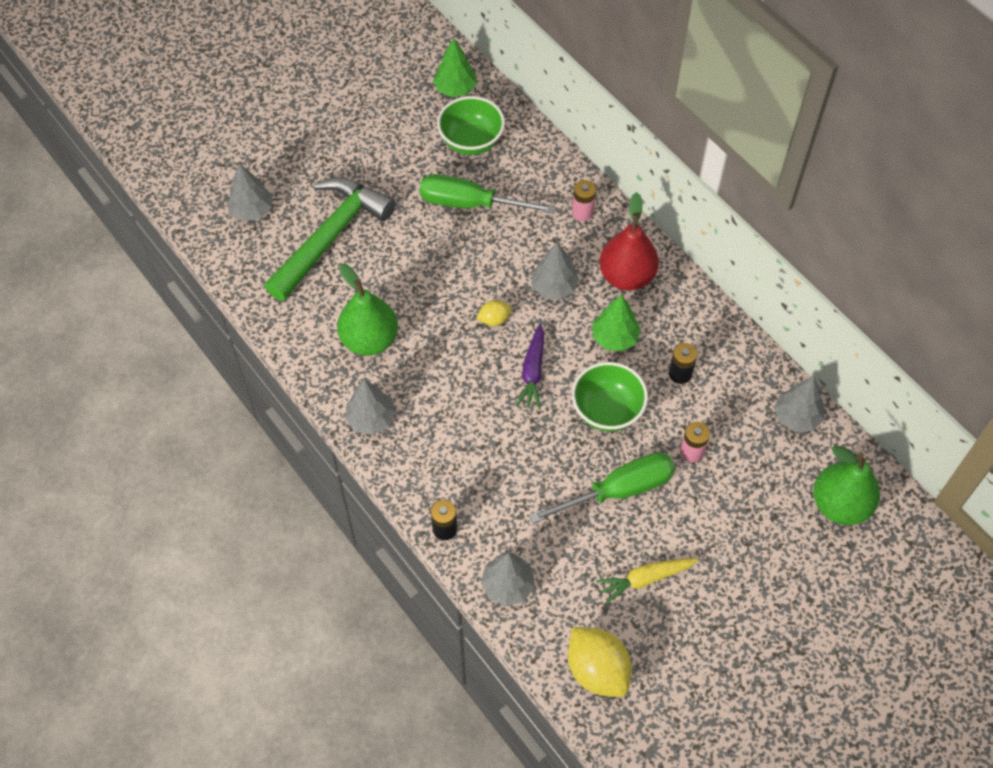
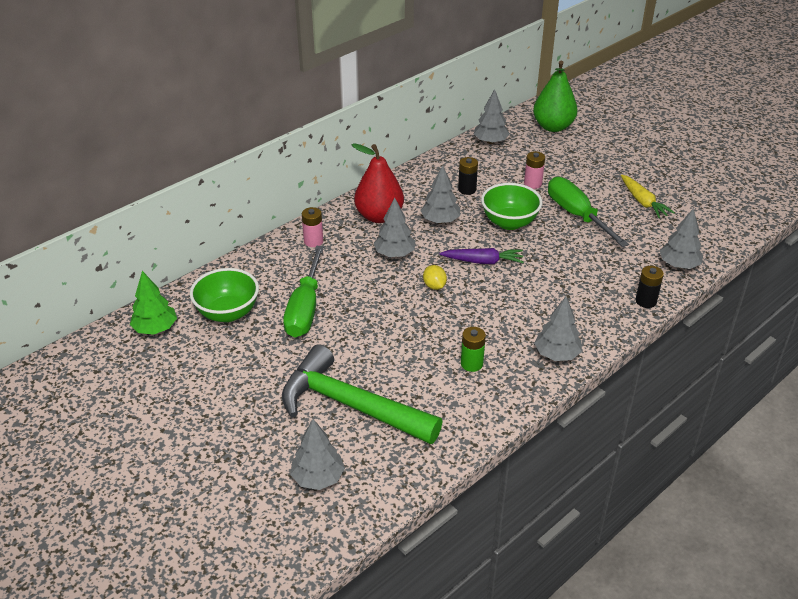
camera: 95 degrees left, 20 degrees down
(369, 340) = (471, 364): green pear -> green battery
(597, 670) = (722, 221): yellow lemon -> none
(614, 337) = (440, 221): green tree -> grey tree

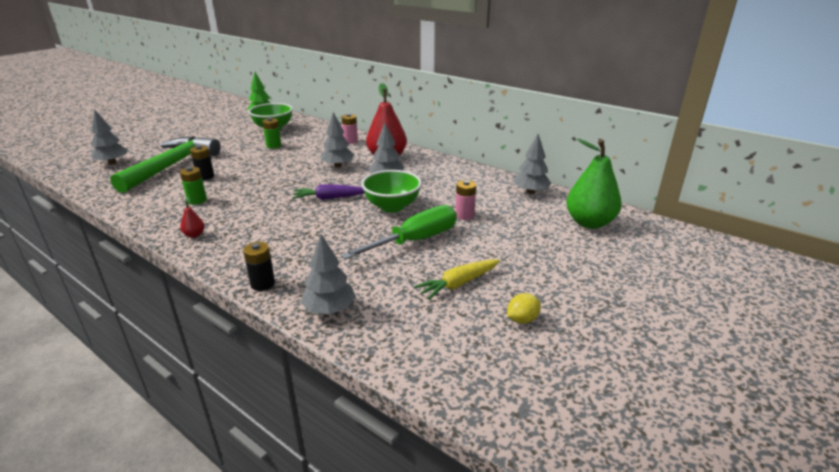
camera: 80 degrees right, 10 degrees down
(305, 309) = (273, 146): green screwdriver -> green battery
(434, 286) = (296, 182): yellow lemon -> yellow lemon (522, 319)
(467, 189) = (439, 186): black battery -> black battery (205, 177)
(483, 261) = (330, 198): purple carrot -> purple carrot turned 90 degrees clockwise
(556, 354) = (194, 235): grey tree -> red pear

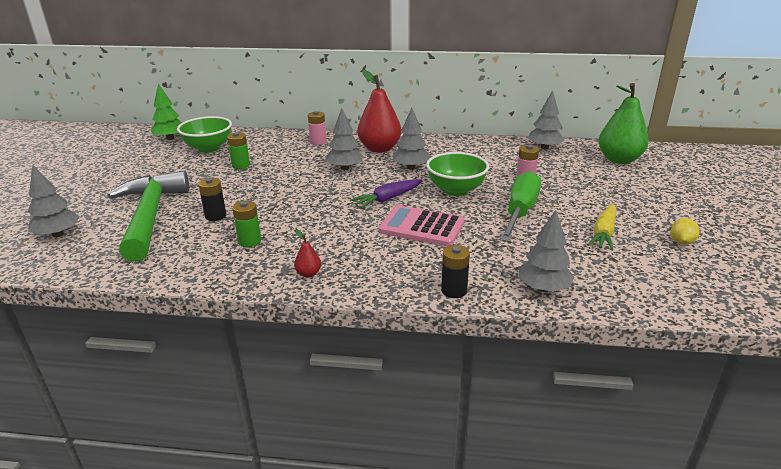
camera: 30 degrees left, 0 degrees up
(319, 227) = (421, 227): none -> pink calculator

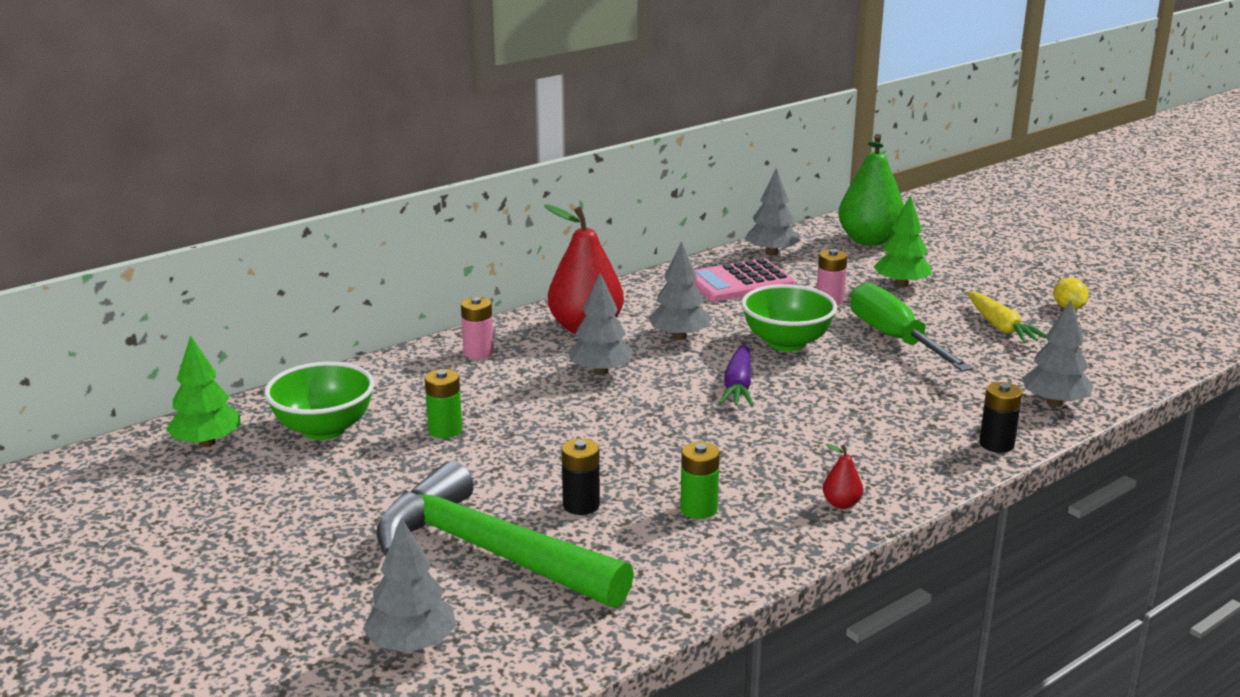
camera: 45 degrees left, 5 degrees down
(421, 227) = (840, 399): pink calculator -> pink calculator (739, 282)
(588, 187) = (901, 284): none -> green tree

